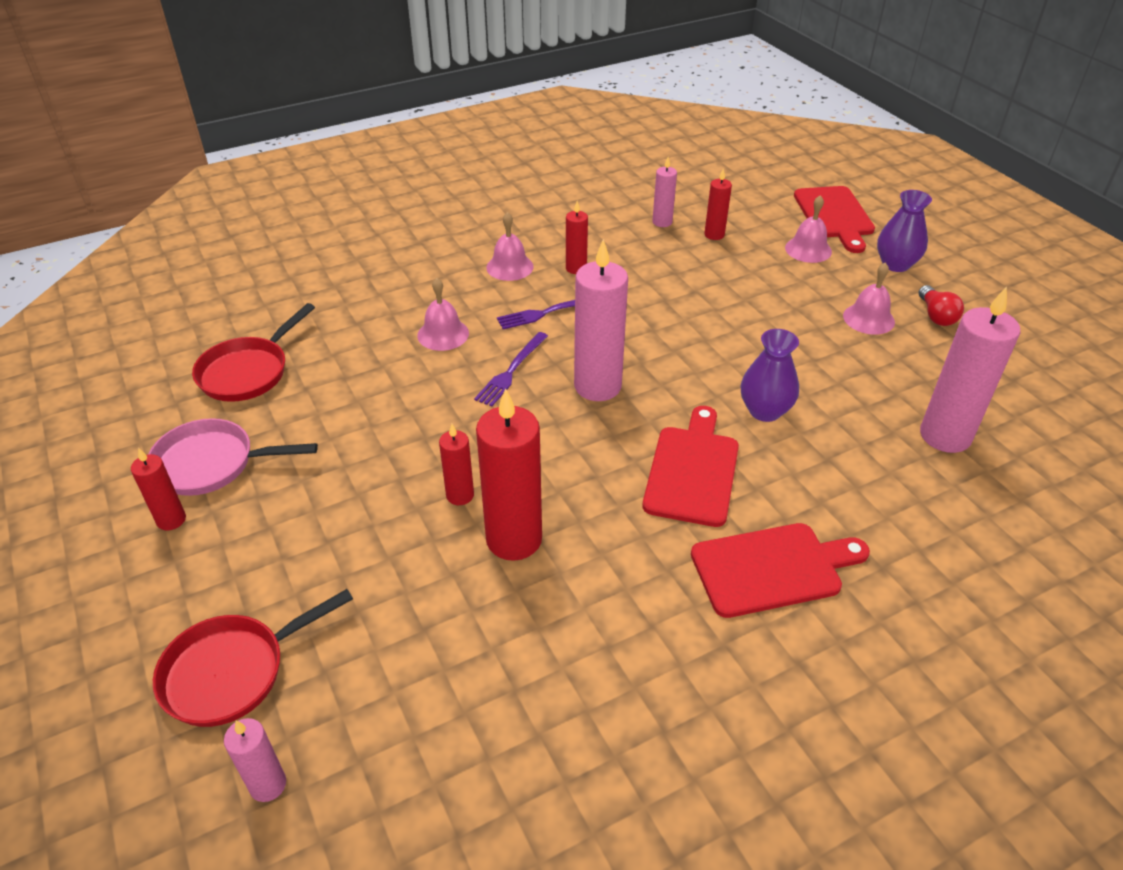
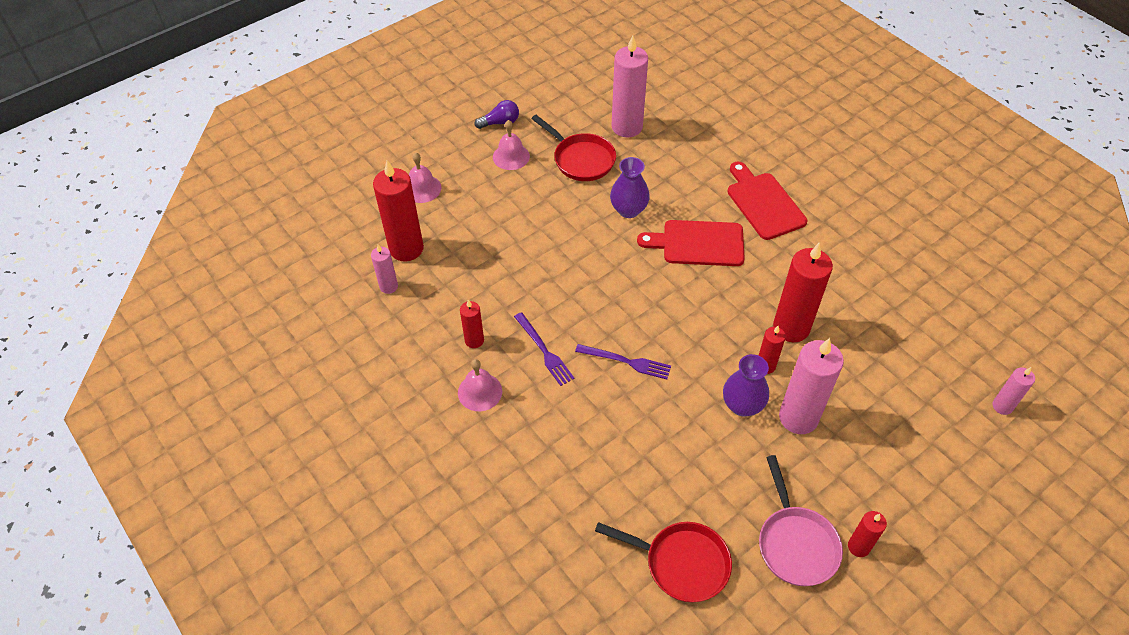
camera: 100 degrees left, 10 degrees up
(232, 671) = (950, 452): red pan -> red pan (581, 159)
(443, 334) = (591, 421): pink bell -> none
(597, 386) = (629, 304): pink candle -> pink candle (798, 417)
(714, 235) = (406, 248): red candle -> red candle, size x1.92
(834, 215) = (366, 172): red cutting board -> none
(895, 264) = (437, 139): purple vase -> purple vase (742, 405)
(936, 316) = (500, 122): red light bulb -> purple light bulb

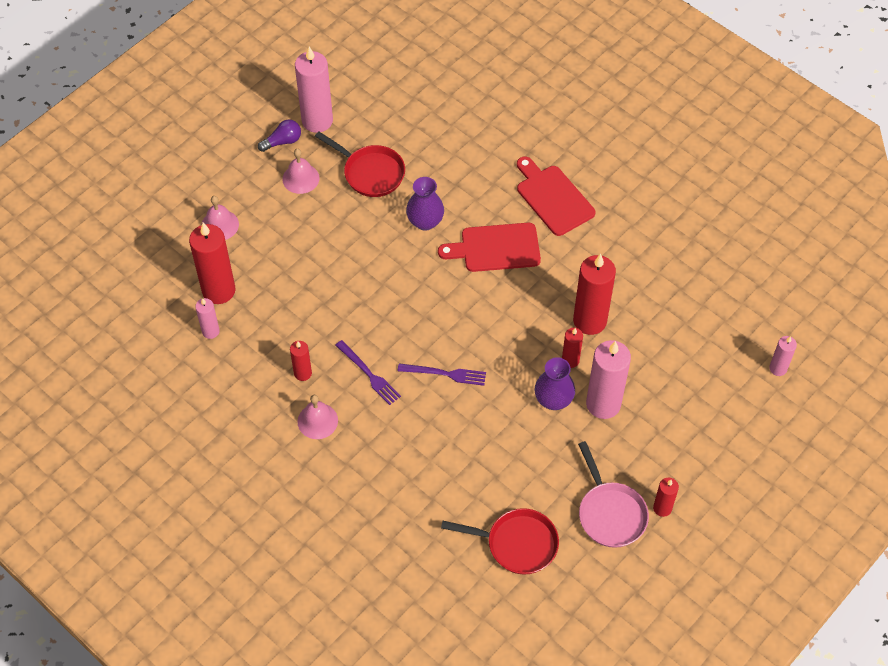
camera: 10 degrees left, 5 degrees up
(627, 127) = (410, 131): pink candle -> pink candle (317, 121)

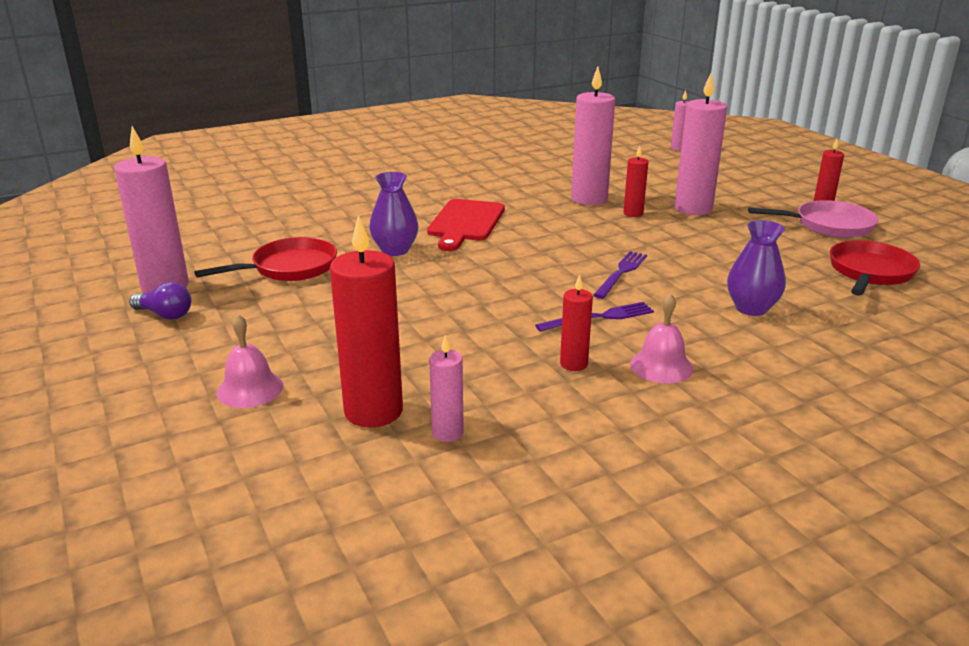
camera: 70 degrees left, 30 degrees down
(282, 141) = (165, 314): purple light bulb -> purple light bulb turned 120 degrees clockwise
(300, 178) = (243, 312): pink bell -> none
(553, 198) = (426, 191): red cutting board -> none
(553, 400) = (680, 228): purple vase -> purple vase (751, 308)
(590, 321) = (589, 199): red candle -> pink candle

